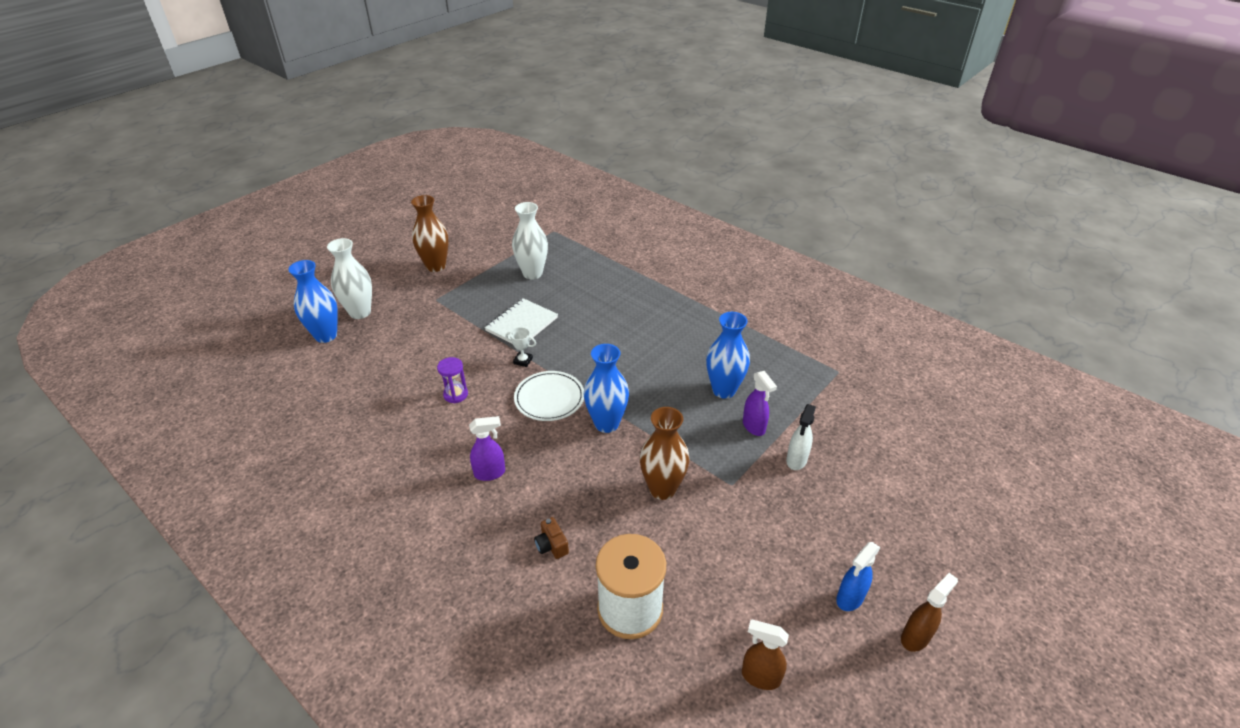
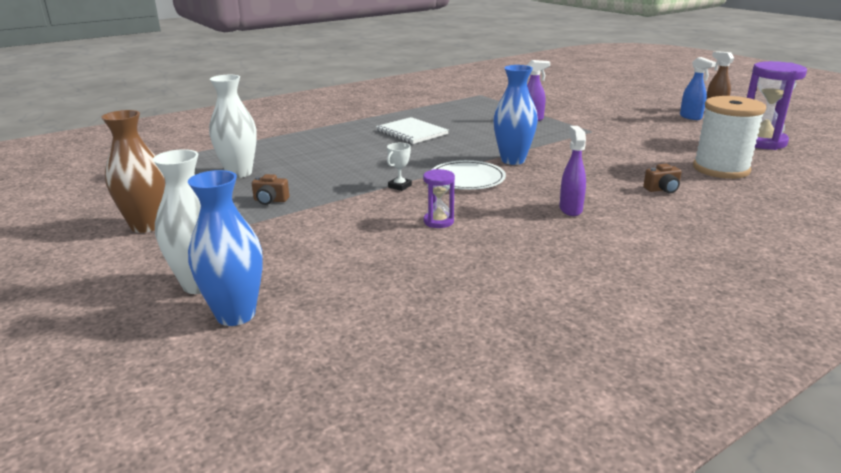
camera: 75 degrees left, 15 degrees down
(483, 303) = (270, 200): none -> brown camera
(521, 324) = (333, 183): white notebook -> white notebook (411, 132)
(662, 489) = (596, 149): brown vase -> none
(724, 390) = (486, 122): blue vase -> none
(760, 677) = (761, 142): brown spray bottle -> purple hourglass
(796, 460) = (569, 114): white spray bottle -> none

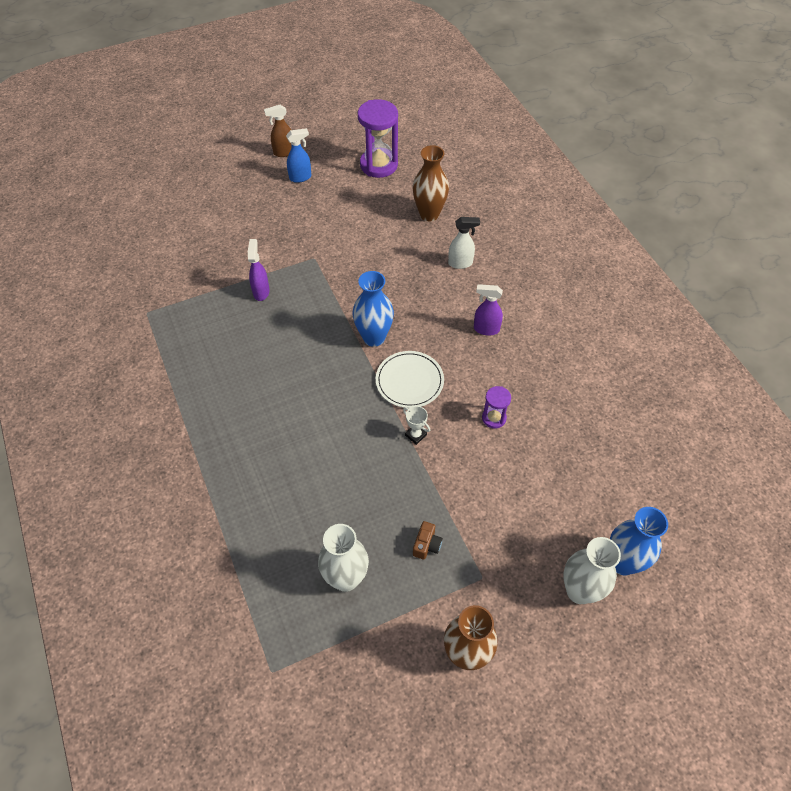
camera: 80 degrees left, 30 degrees up
(411, 132) = (266, 404): white notebook -> none
(662, 189) = (460, 263): brown camera -> white spray bottle
(721, 169) = (429, 214): white spool -> brown vase

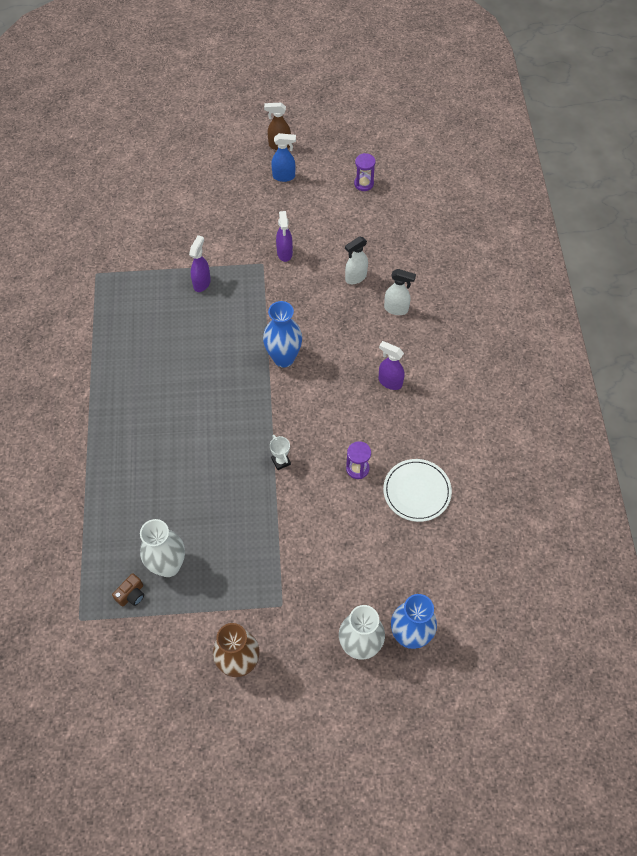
camera: 20 degrees right, 5 degrees up
(331, 243) = (284, 253): none -> purple spray bottle
(379, 165) = (363, 184): purple hourglass -> purple hourglass, size x0.51
(409, 246) = (355, 277): none -> white spray bottle
(409, 381) = (297, 410): white plate -> white plate (417, 491)
(426, 545) = (247, 561): brown camera -> brown camera (131, 594)
(429, 214) = (389, 249): brown vase -> none

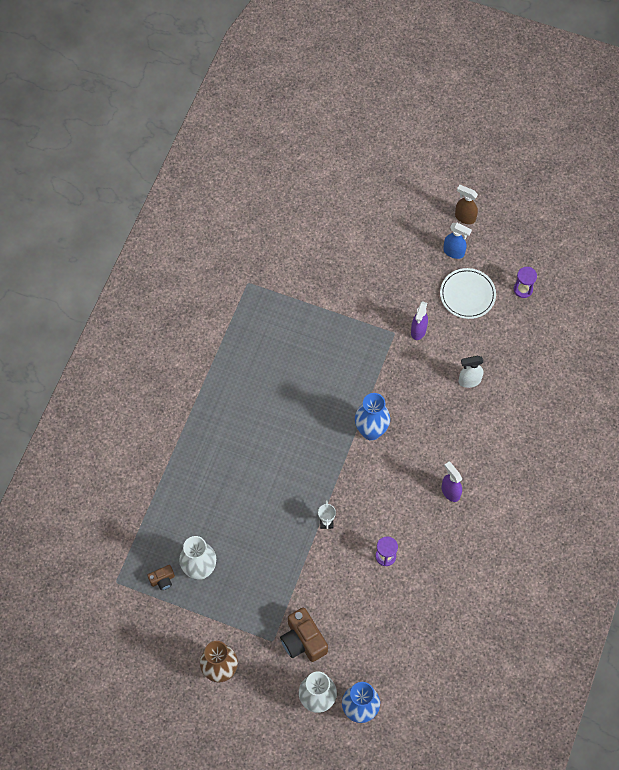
camera: 25 degrees right, 5 degrees up
(202, 283) = (333, 330): purple spray bottle -> none
(314, 590) = (303, 641): none -> brown camera
(396, 309) = (490, 426): white spray bottle -> none
(417, 491) = (424, 597): white plate -> white plate (467, 294)

